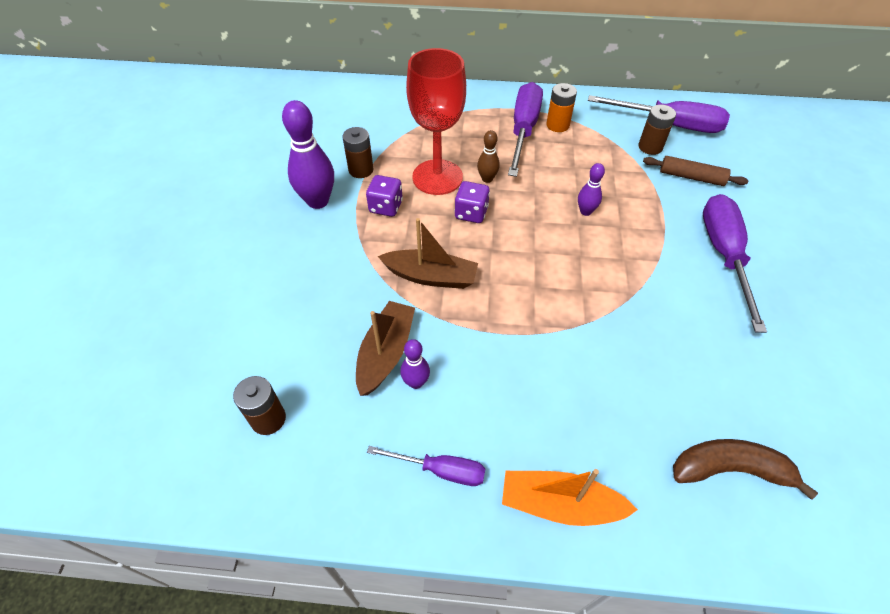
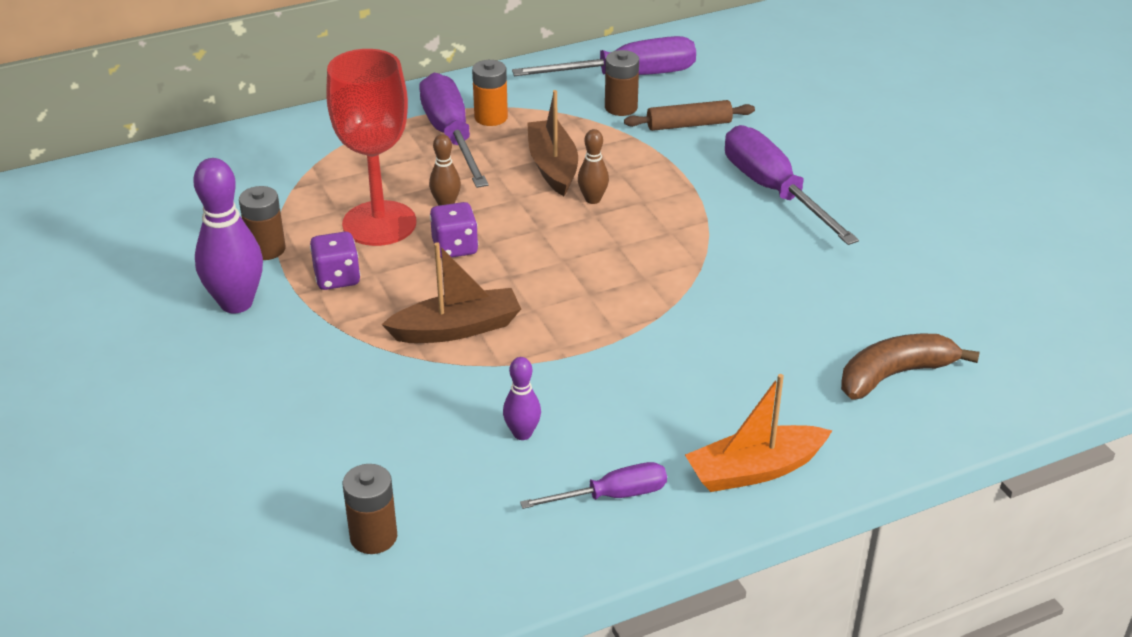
camera: 30 degrees left, 15 degrees down
(386, 353) = (464, 421): brown boat -> brown boat (553, 166)
(585, 211) = (593, 199): purple bowling pin -> brown bowling pin

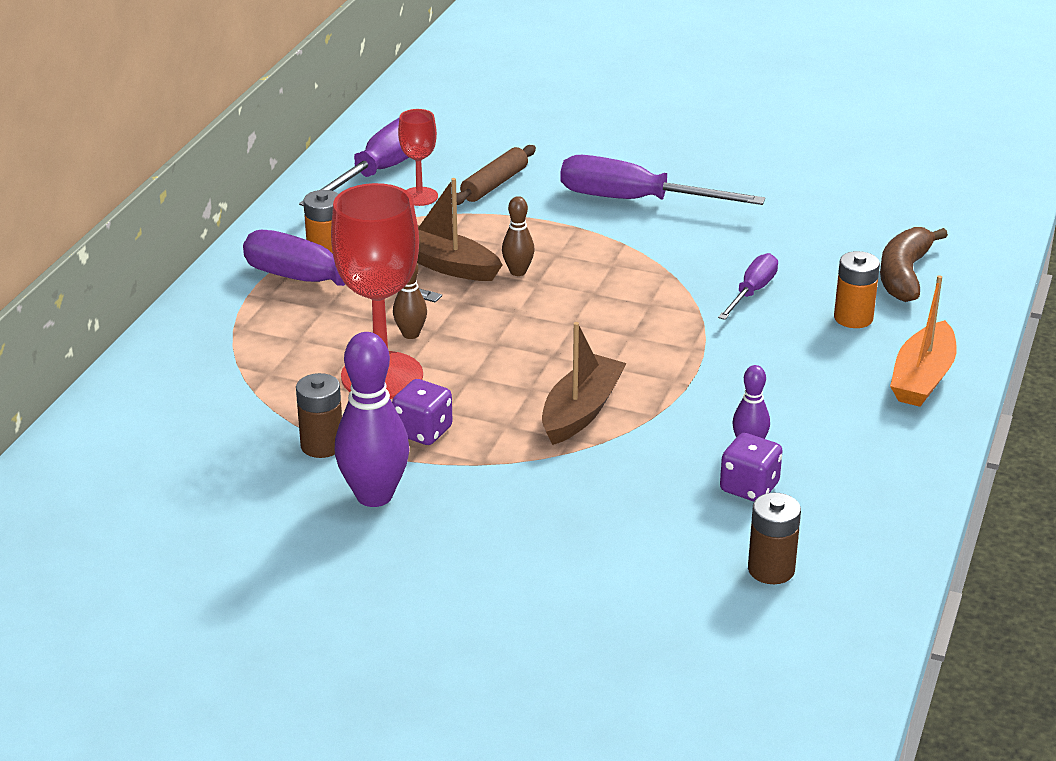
camera: 45 degrees left, 5 degrees down
(455, 247) = (475, 359): purple dice -> purple dice (749, 487)
(612, 496) = (869, 446): purple screwdriver -> purple screwdriver (752, 292)
(621, 107) = (419, 196): brown battery -> red goblet
(785, 384) = (853, 318): none -> orange battery

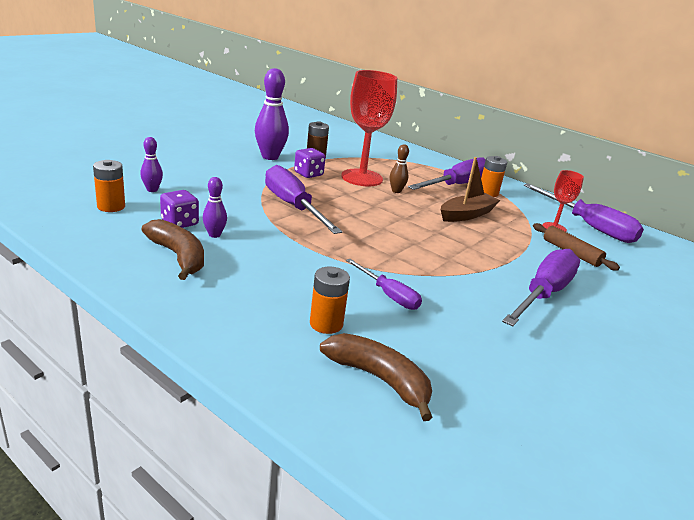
camera: 105 degrees right, 5 degrees down
(518, 272) = (451, 230): brown bowling pin -> none
(581, 411) = (293, 206): brown boat -> purple screwdriver
(669, 560) = (152, 190): none -> purple bowling pin
(771, 569) = (111, 206): brown battery -> orange battery
(835, 453) = (178, 256): none -> brown banana
(922, 378) = (222, 321): orange boat -> none

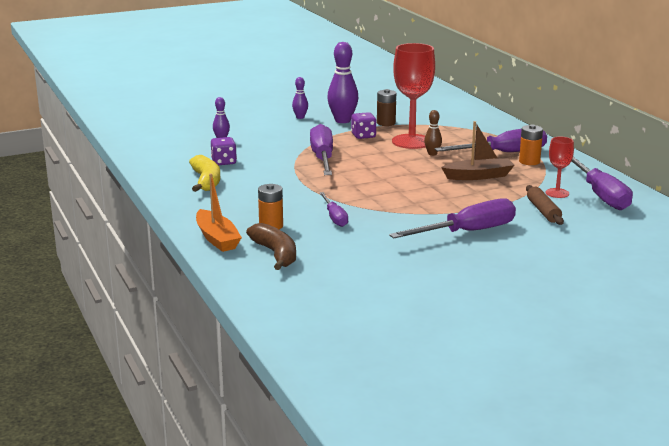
camera: 30 degrees right, 5 degrees down
(111, 206) = (184, 148): orange battery -> none
(178, 256) = (206, 181): brown banana -> yellow banana
(214, 235) = (242, 171): purple bowling pin -> purple bowling pin (300, 117)
(273, 364) = (217, 239): none -> orange boat

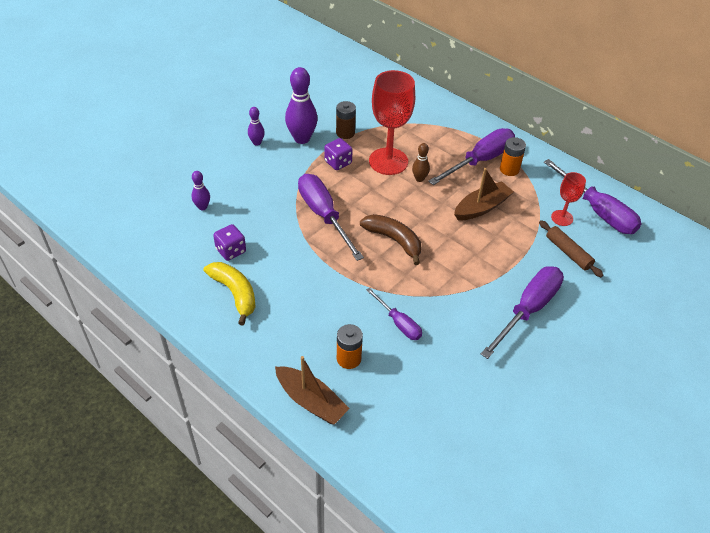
camera: 25 degrees left, 25 degrees up
(217, 239) = (311, 401): orange boat -> brown boat
(276, 254) = (384, 409): brown banana -> brown banana (394, 240)

